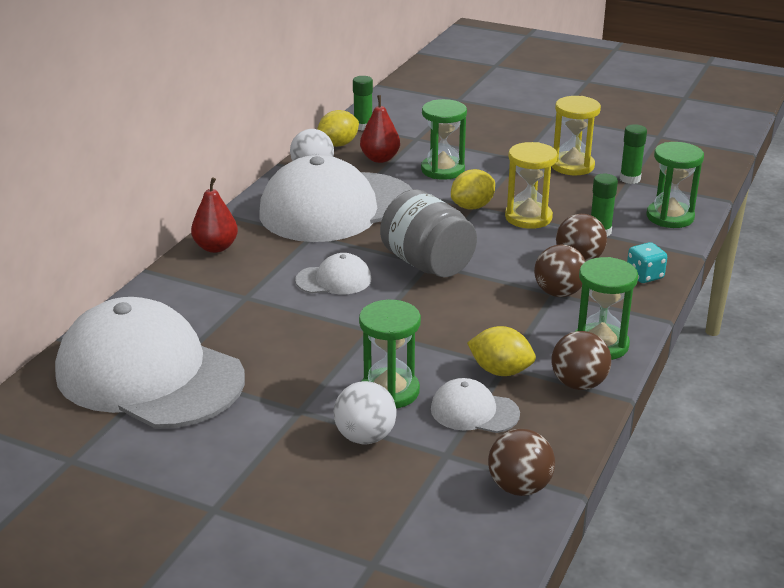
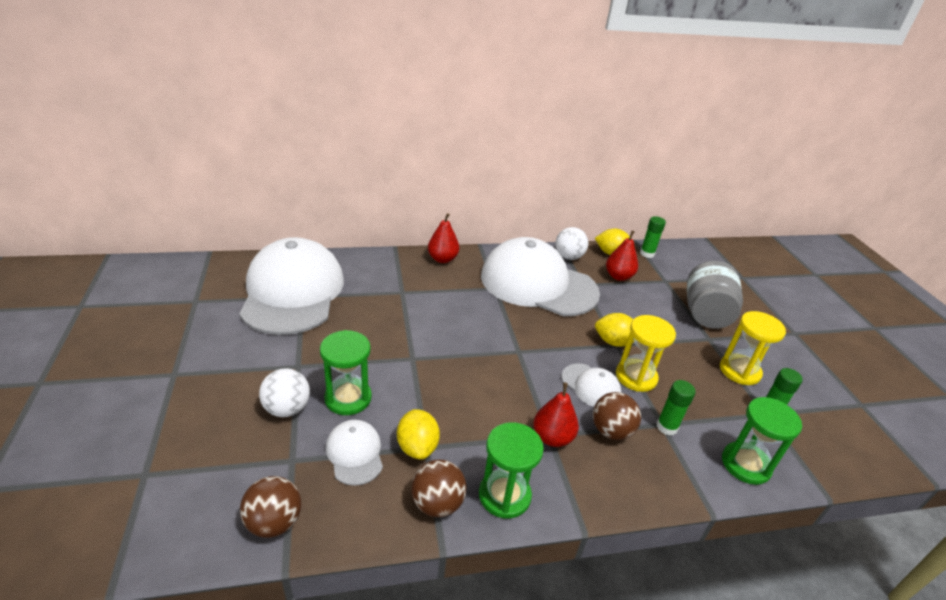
camera: 50 degrees right, 5 degrees up
(334, 280) = (454, 318): white cap -> white cap (591, 386)
(427, 264) = (517, 351): grey jar -> grey jar (705, 314)
(442, 170) = (642, 308): green hourglass -> none
(558, 293) = (552, 437): brown ball -> red pear
(644, 276) = (634, 484): turquoise dice -> none

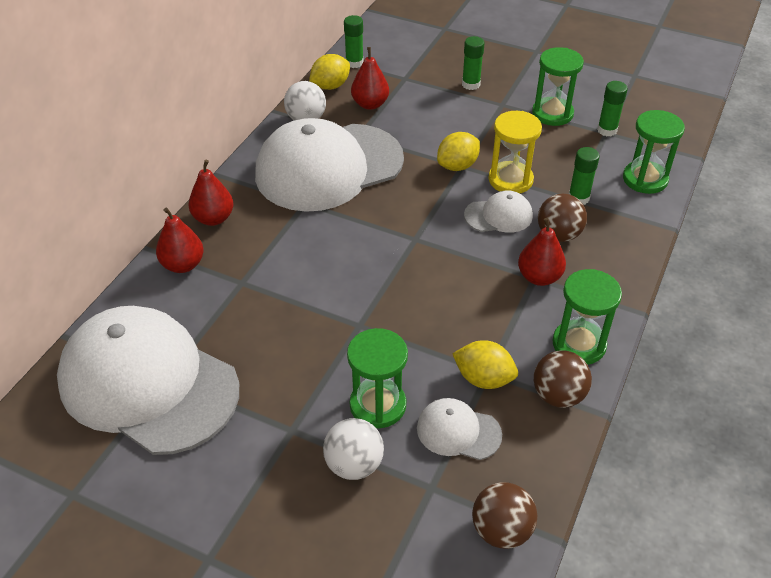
camera: 50 degrees left, 10 degrees up
(394, 264) = (183, 265): none -> red pear
(705, 314) = (471, 84): grey jar -> green glue stick
(739, 371) = (552, 113): yellow hourglass -> green hourglass

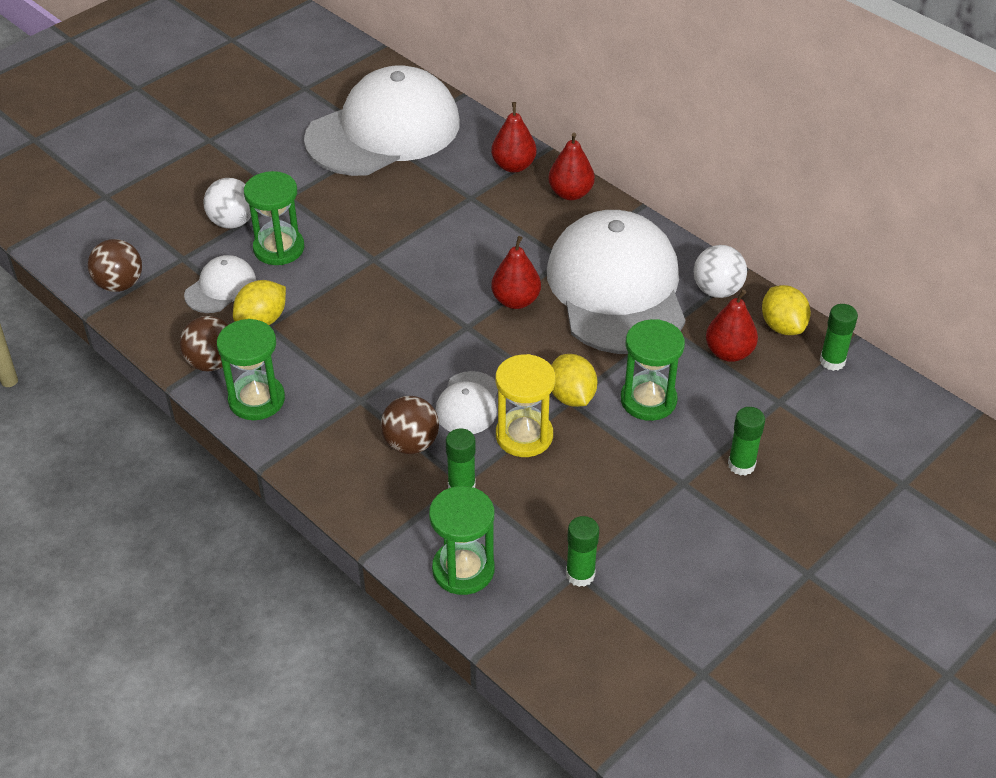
camera: 110 degrees right, 0 degrees up
(539, 277) = (359, 403): red pear -> red pear (516, 301)
(552, 113) = (641, 529): green hourglass -> green hourglass (648, 400)

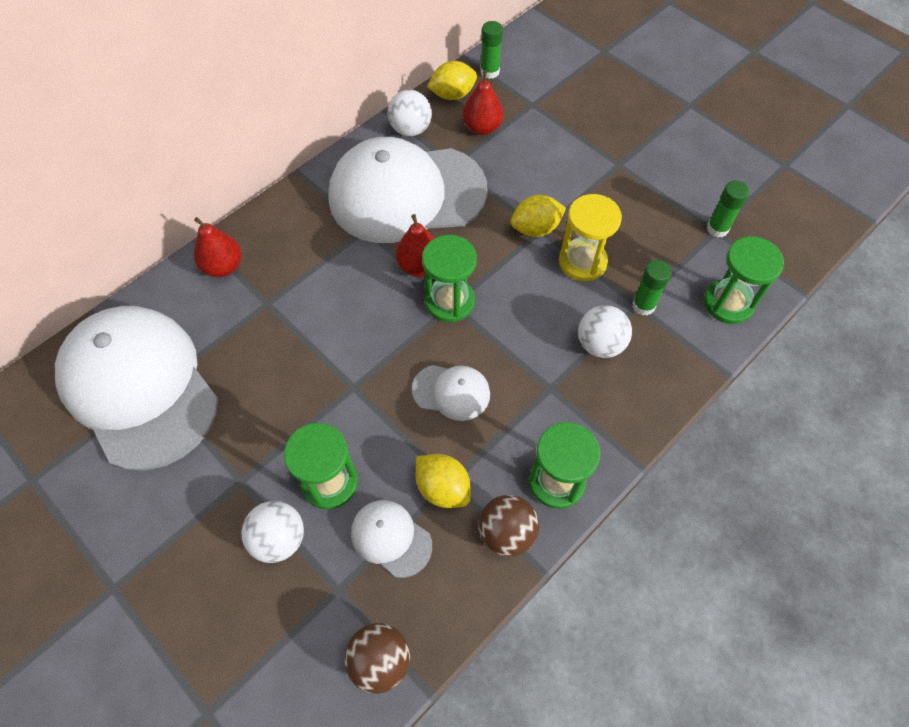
camera: 90 degrees left, 15 degrees up
(411, 443) = (600, 344): brown ball -> white ball
(468, 404) = (549, 302): white cap -> white cap (451, 392)
(570, 193) = (273, 222): red pear -> none
(648, 400) = (536, 179): green hourglass -> green hourglass (449, 301)
(741, 465) = (598, 130): green glue stick -> none

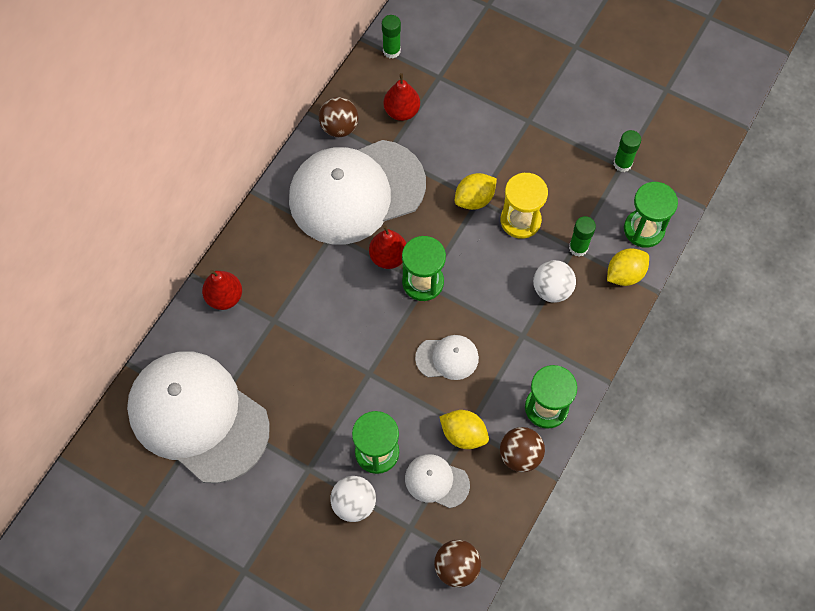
camera: 15 degrees left, 5 degrees up
(410, 129) = (339, 127): white ball -> brown ball
(452, 95) = (365, 83): yellow lemon -> yellow lemon (624, 274)

